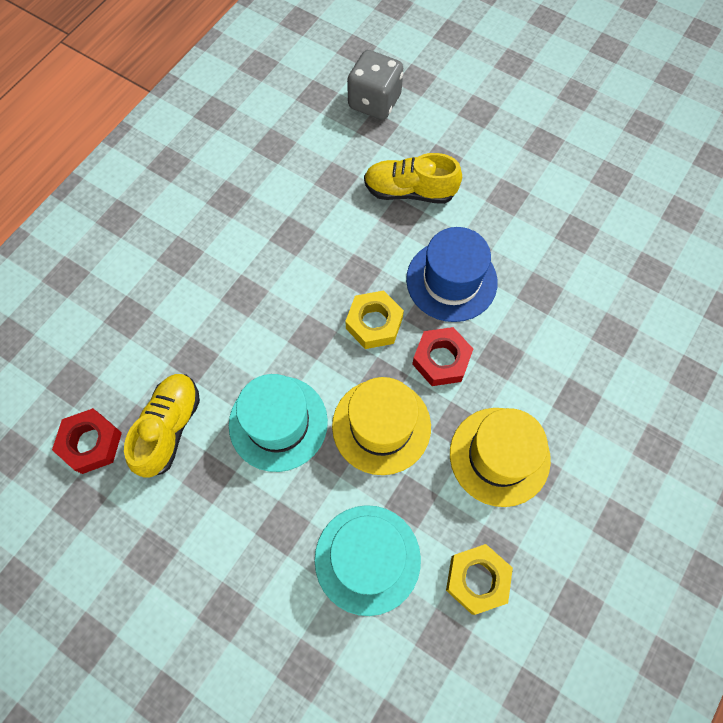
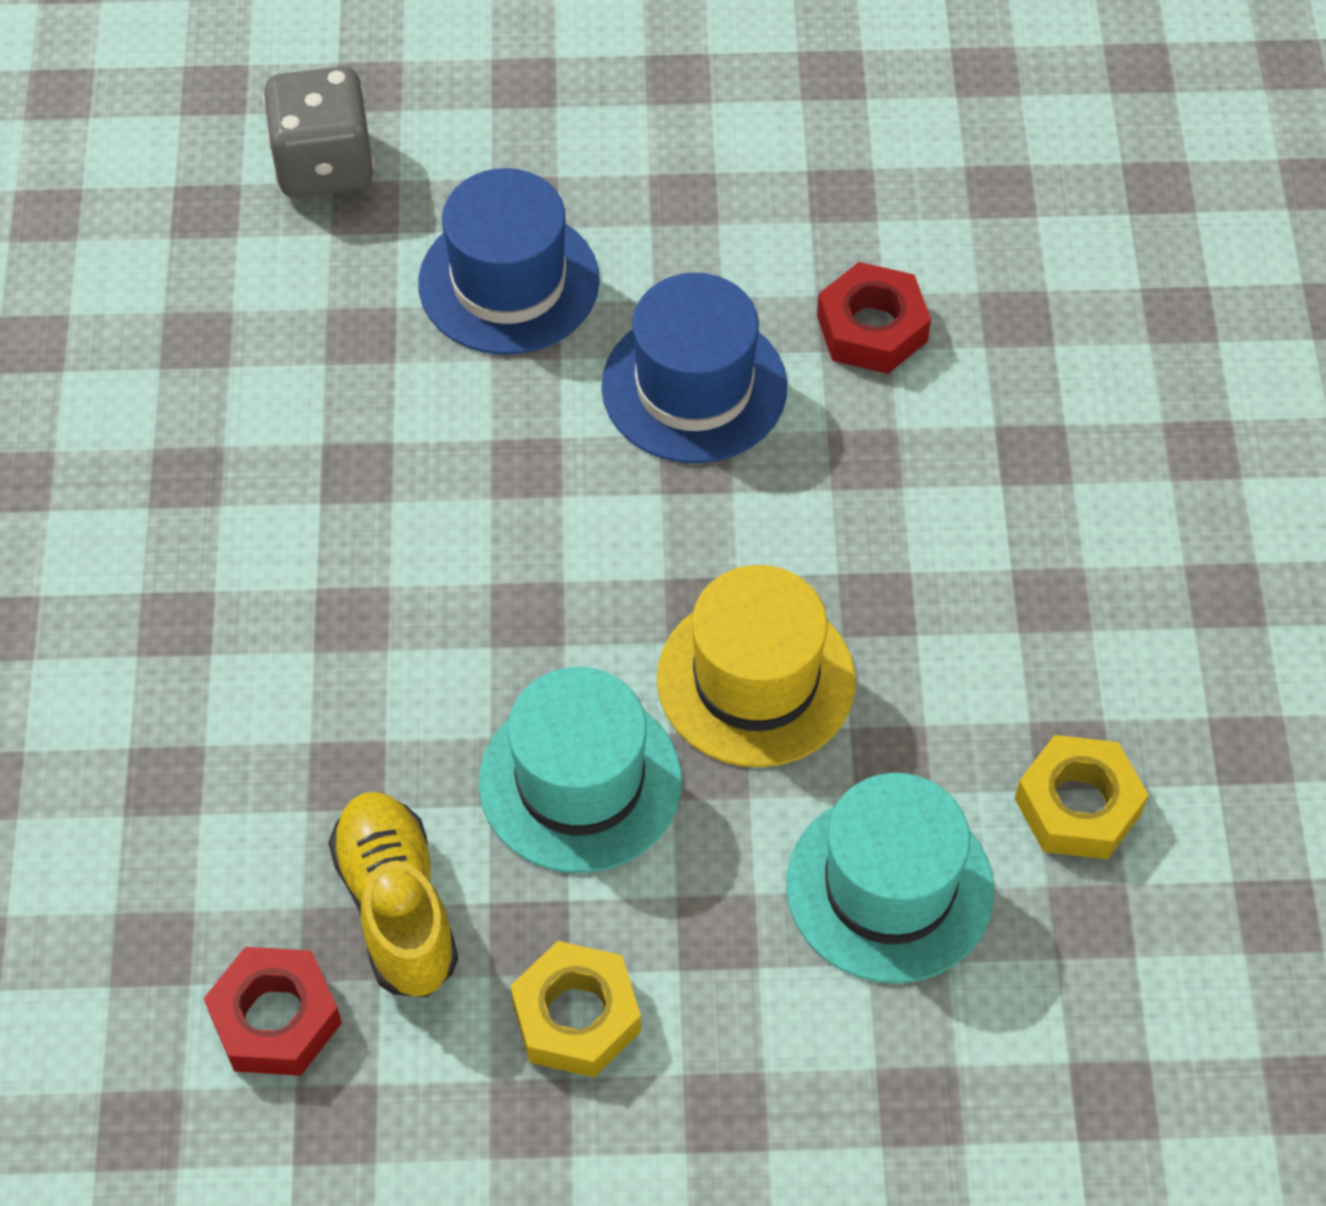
camera: 35 degrees left, 10 degrees down
(374, 323) = (617, 530): yellow nut -> yellow nut (576, 1016)
(409, 191) = (509, 282): yellow shoe -> blue hat
(441, 360) = (773, 520): red nut -> red nut (872, 328)
(499, 456) = (976, 608): yellow hat -> none

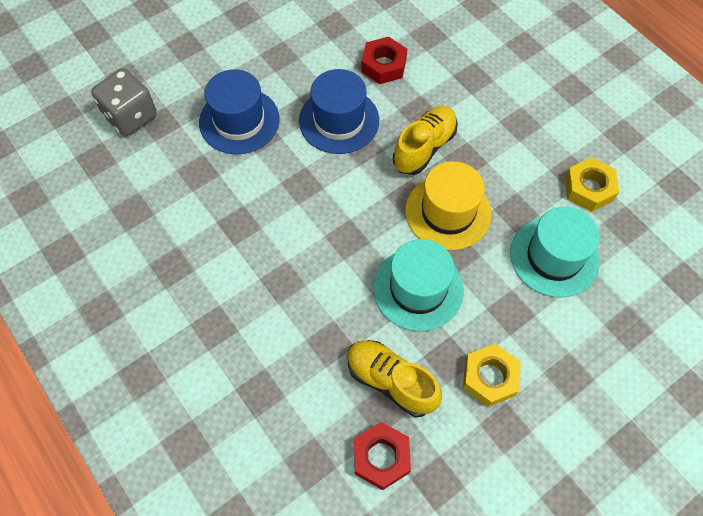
camera: 35 degrees left, 5 degrees up
(814, 533) = (424, 148): none -> yellow shoe

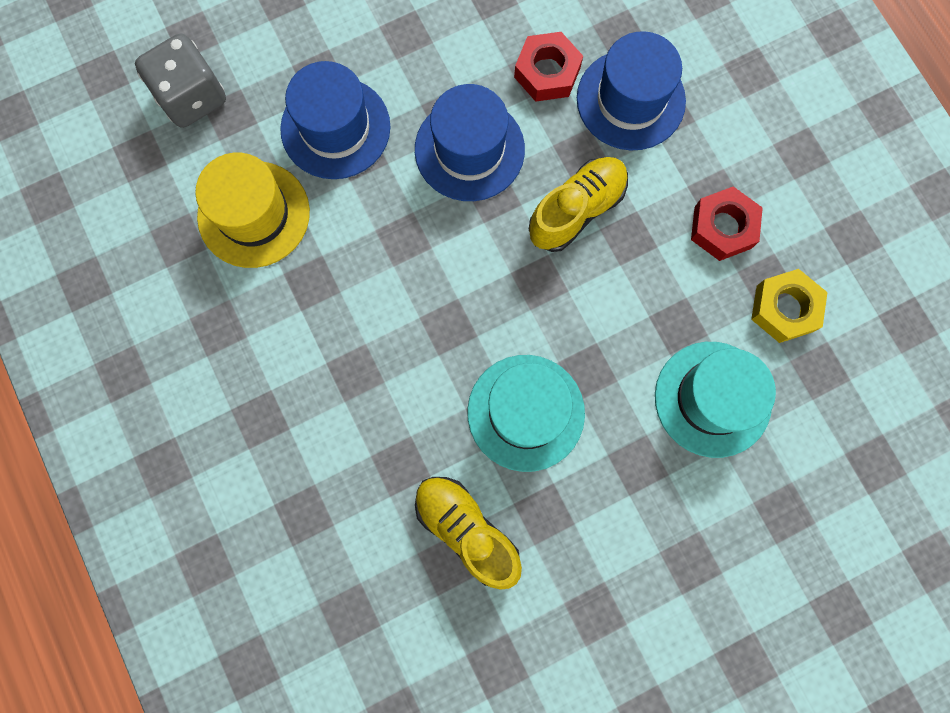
camera: 10 degrees right, 15 degrees up
(381, 457) = (436, 623): red nut -> red nut (722, 227)
(446, 74) = (630, 100): none -> blue hat
(448, 212) = (587, 311): yellow hat -> yellow hat (254, 214)
(489, 377) = (590, 547): yellow nut -> none

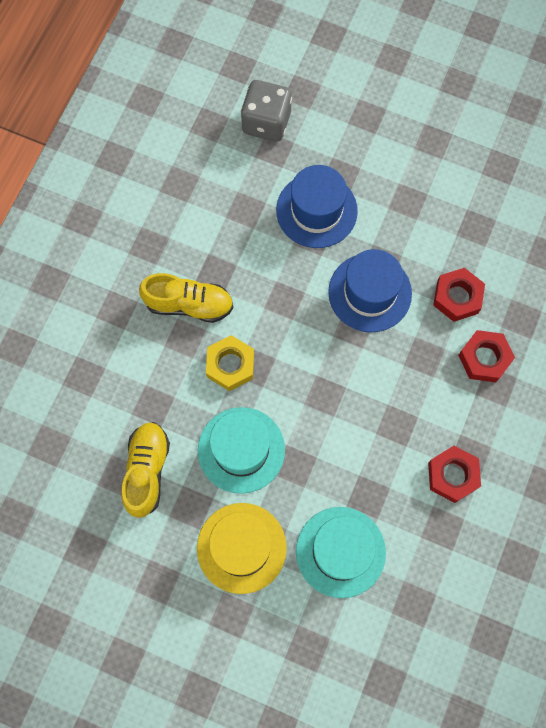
camera: 50 degrees right, 5 degrees down
(254, 214) = (228, 210): yellow hat -> yellow hat (241, 548)
(576, 210) = (387, 382): yellow shoe -> yellow shoe (189, 304)
(630, 100) = (484, 358): blue hat -> red nut
(784, 309) = (434, 552): yellow nut -> yellow nut (230, 365)

